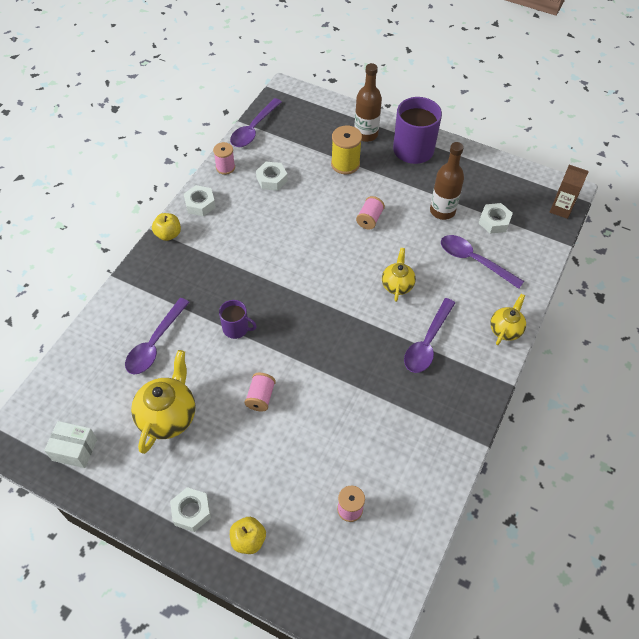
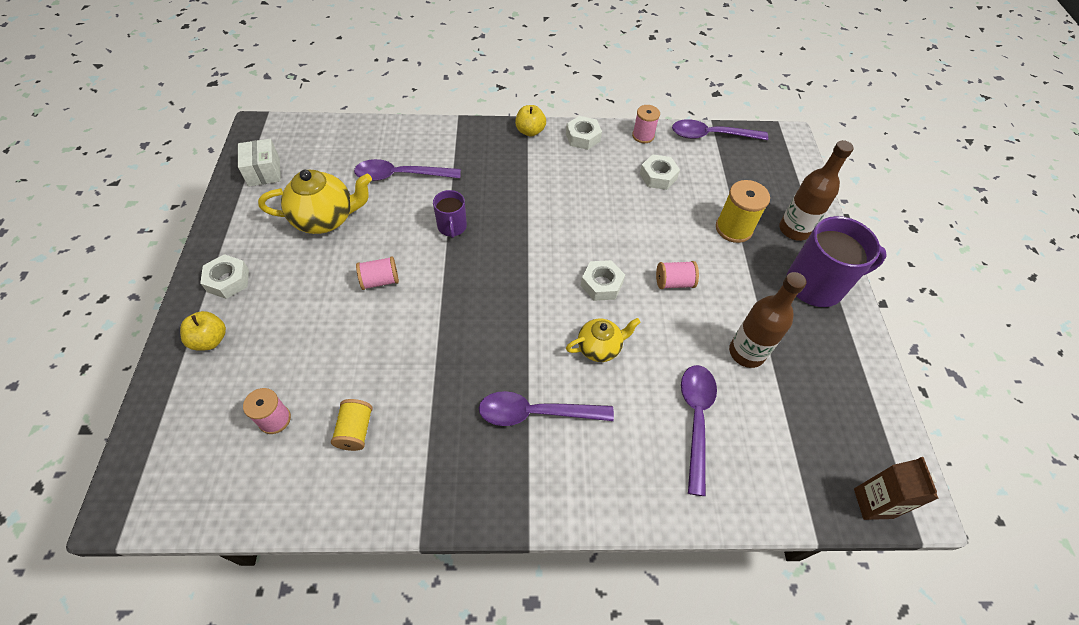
camera: 60 degrees right, 0 degrees up
(386, 457) = (355, 430): none -> yellow spool
(494, 221) = (778, 420): white nut -> white nut (601, 284)
(505, 329) = (611, 501): yellow teapot -> none

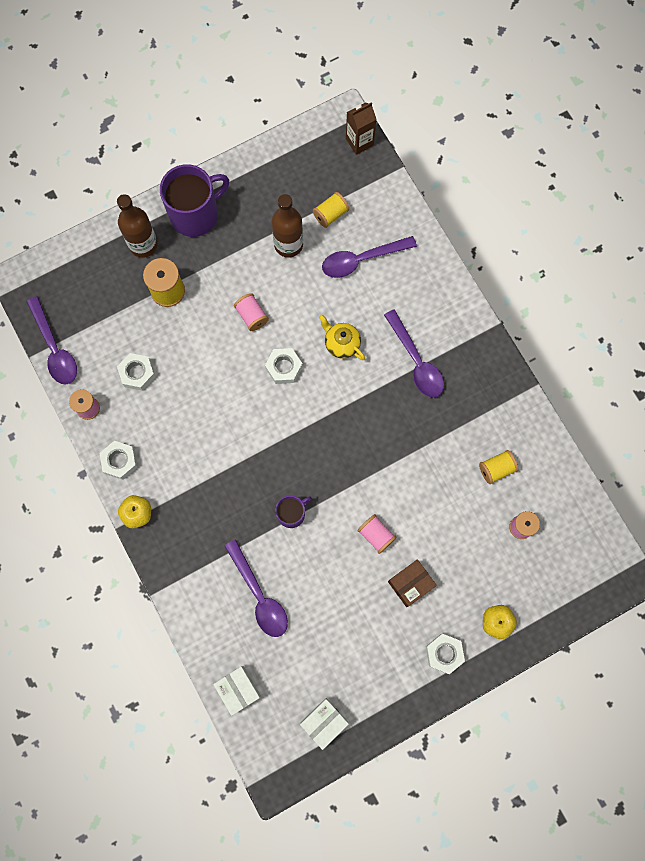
camera: 115 degrees left, 20 degrees up
(312, 286) = (410, 584): none -> brown box
(325, 219) = (343, 624): yellow teapot -> none
(340, 134) = (238, 689): none -> white box
(771, 415) = (330, 214): none -> yellow spool
(816, 284) = (195, 214): purple mug -> purple mug turned 90 degrees clockwise

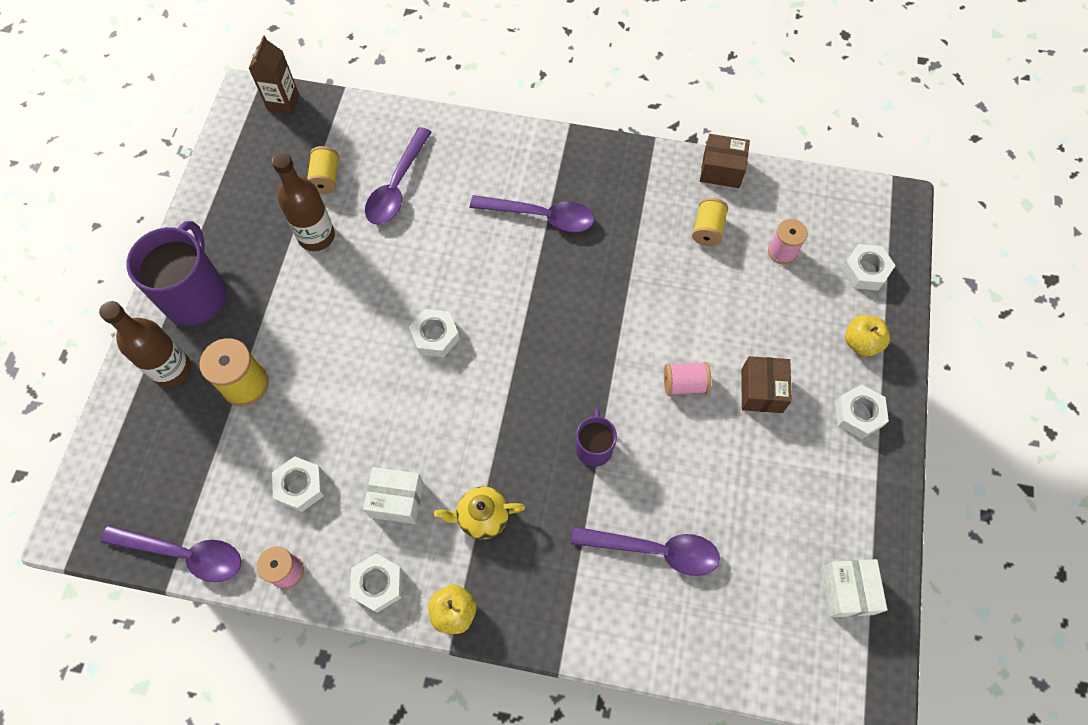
camera: 50 degrees left, 10 degrees down
(238, 689) = (743, 657): white box -> white box (396, 500)
(252, 316) = (353, 325): pink spool -> none
(341, 344) = (462, 266): yellow teapot -> yellow teapot (482, 517)
(549, 444) = (721, 170): none -> brown box
(552, 589) = (865, 271): none -> white nut

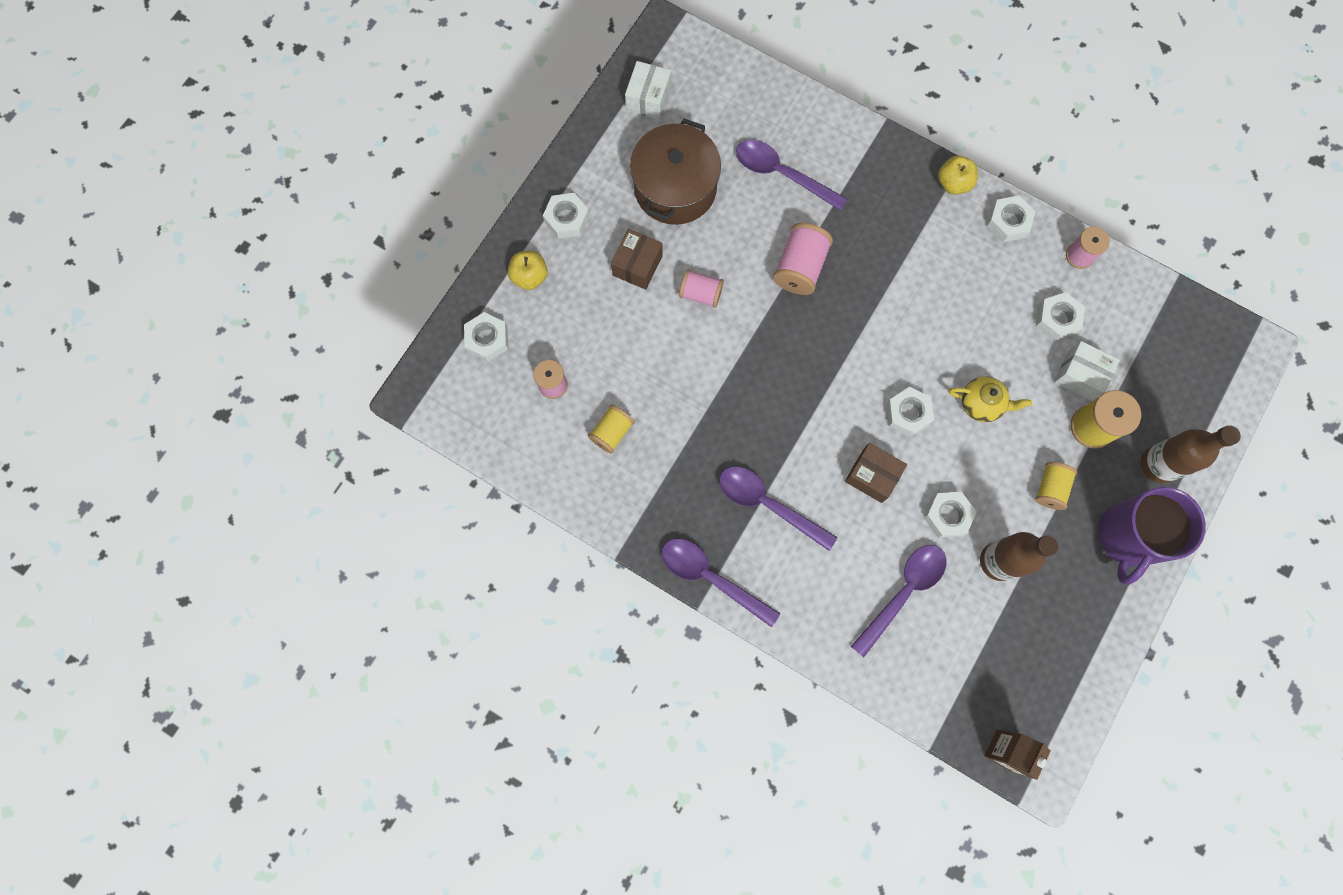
camera: 160 degrees left, 10 degrees up
(185, 554) = (1161, 296): purple spoon -> purple spoon (710, 577)
(326, 178) = (975, 629): yellow spool -> yellow spool (1050, 488)
(373, 258) = (947, 516): none -> white nut
(396, 500) = (978, 281): white box -> white box (1079, 376)
(482, 517) = (911, 244): yellow teapot -> yellow teapot (981, 404)
(594, 447) = (800, 267): purple mug -> pink spool
(721, 170) = (567, 493): brown box -> brown box (872, 476)
(764, 490) = (675, 188): none -> brown pot

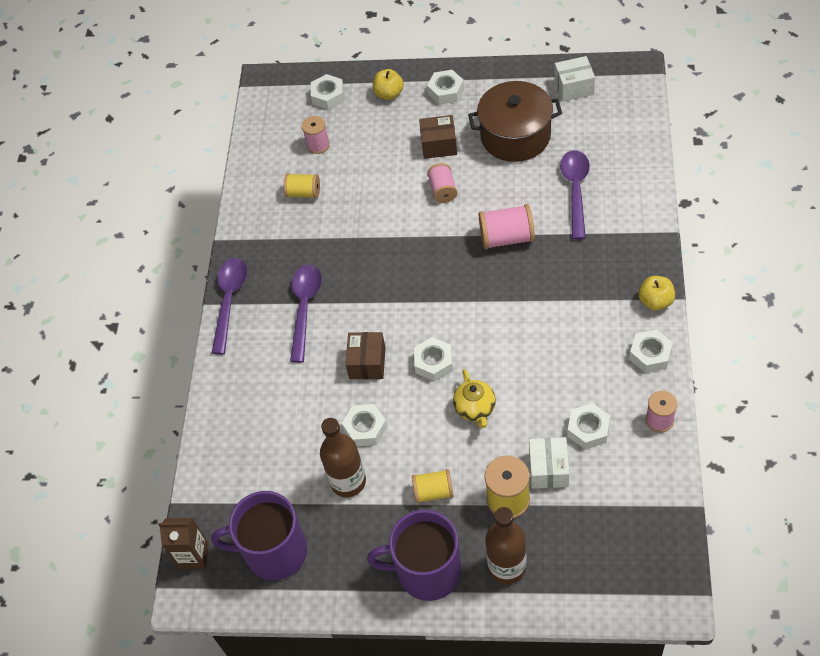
camera: 70 degrees right, 20 degrees down
(903, 592) = (286, 427): purple spoon -> none
(1038, 668) = (274, 551): none -> purple mug

